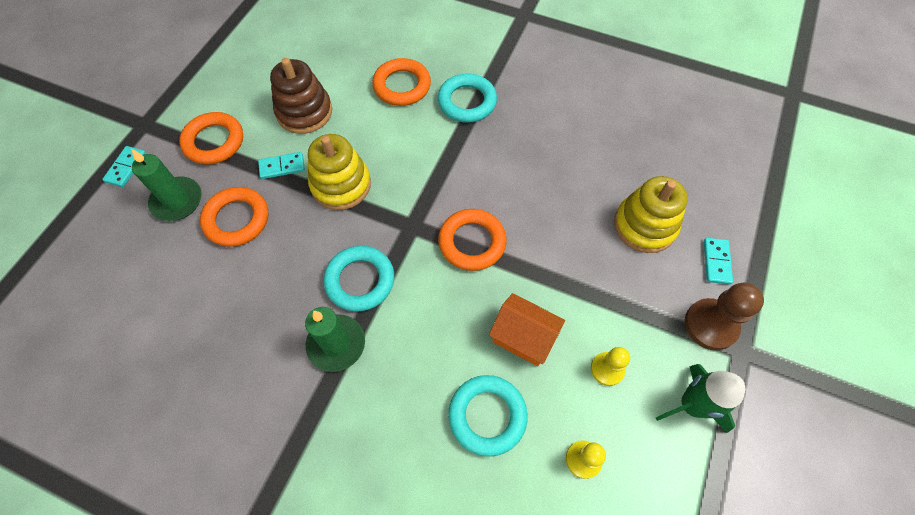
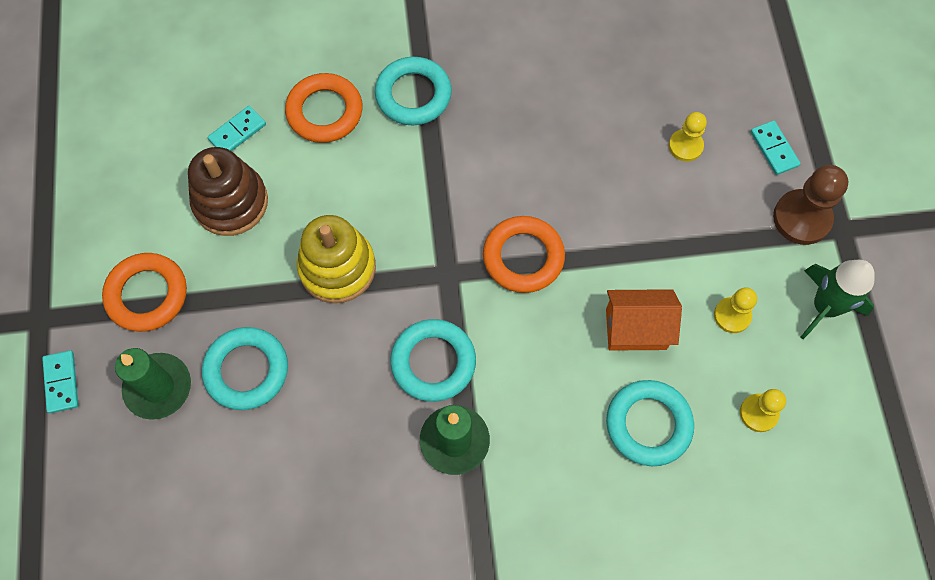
camera: 30 degrees left, 5 degrees up
(237, 219) = (246, 370): orange ring -> turquoise ring
(282, 167) = (253, 282): turquoise domino -> turquoise domino (237, 132)
(644, 226) = (685, 146): yellow stacking toy -> yellow pawn

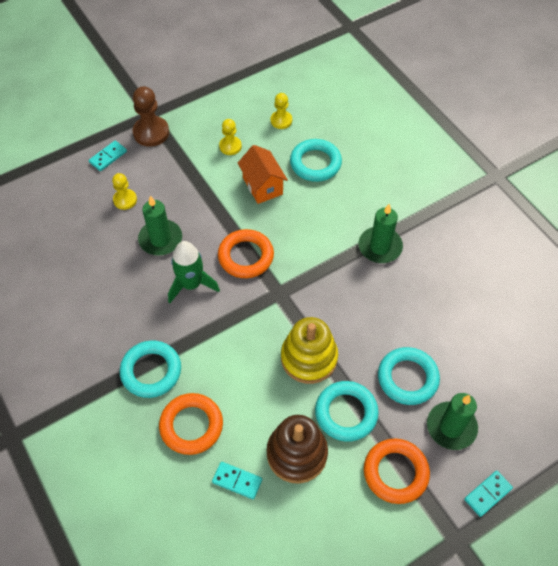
camera: 115 degrees left, 10 degrees down
(433, 362) = (340, 276): turquoise ring -> turquoise ring (346, 413)
(599, 166) = (160, 239): none -> green candle
(825, 307) = (203, 109): green rocket -> green rocket (191, 284)

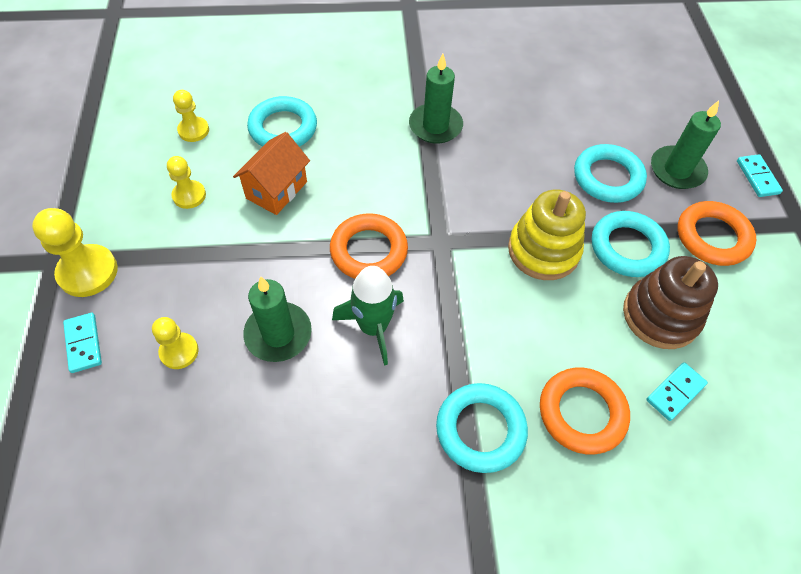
camera: 65 degrees left, 0 degrees up
(151, 132) = (88, 272): brown pawn -> yellow pawn
(262, 186) = (276, 190): orange house -> orange house turned 60 degrees counterclockwise

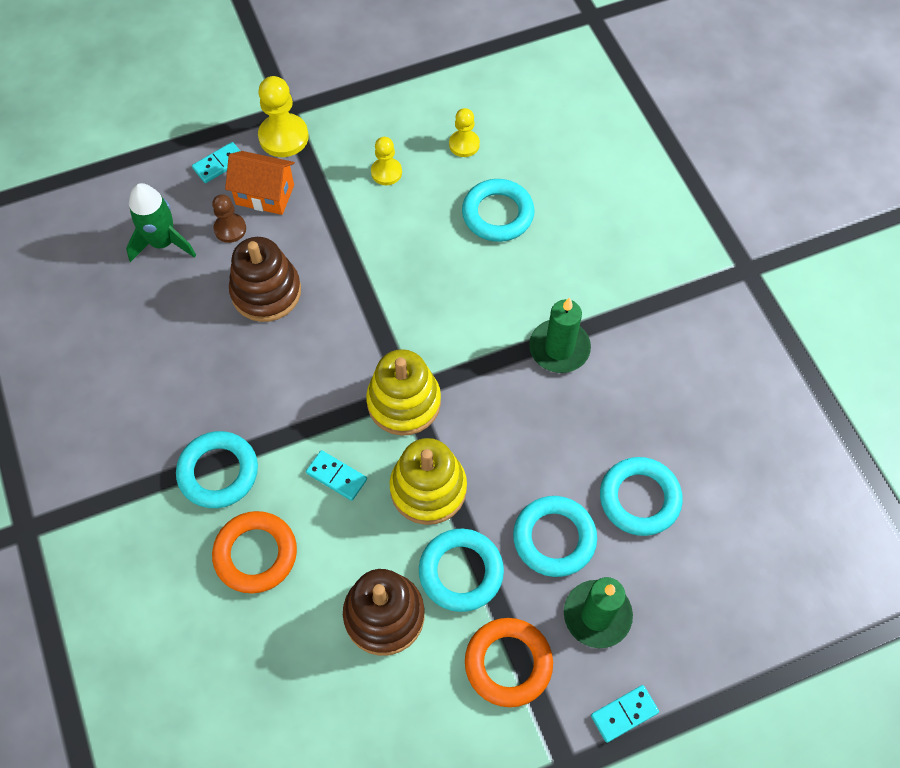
camera: 75 degrees right, 5 degrees up
(179, 351) = (230, 229): yellow pawn -> brown pawn
(276, 190) = (418, 236): orange house -> orange house (265, 195)
(278, 334) = (266, 292): green candle -> brown stacking toy
(369, 251) = (374, 334): orange ring -> none
(373, 327) = (294, 361): green rocket -> green rocket (163, 242)
(451, 246) = (404, 402): none -> yellow stacking toy
(584, 118) = (639, 499): none -> turquoise ring
(675, 392) = (299, 637): turquoise domino -> turquoise domino (336, 476)

